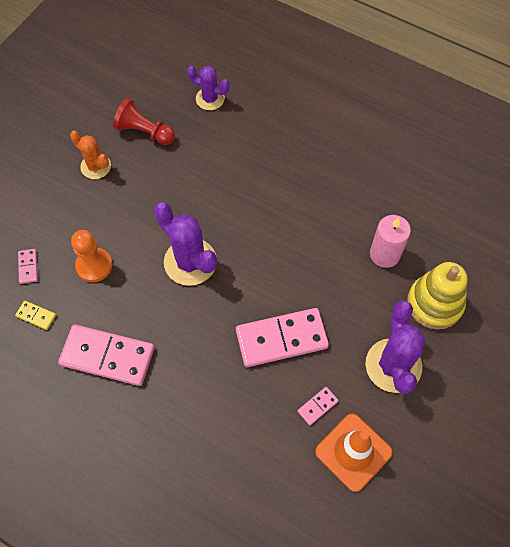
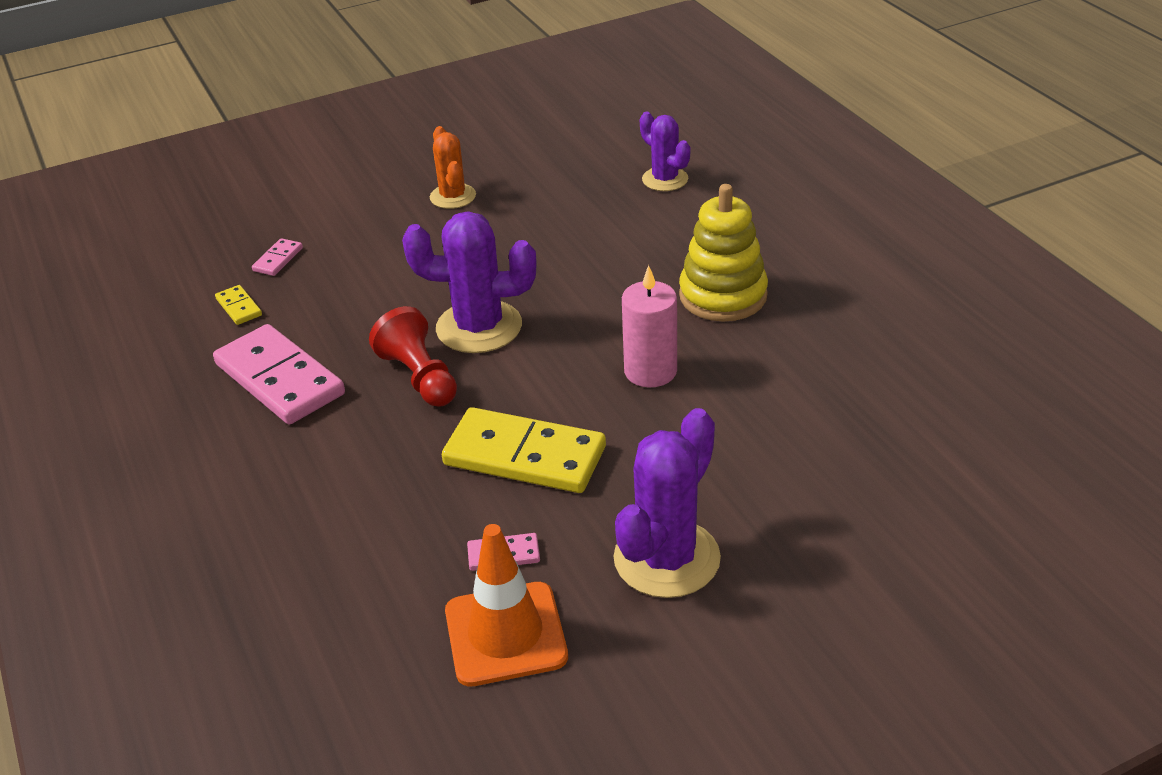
camera: 35 degrees right, 25 degrees down
(94, 265) = (355, 286): orange pawn -> none
(144, 132) = (546, 184): red pawn -> red pawn (419, 377)
(190, 262) = (479, 327): purple cactus -> purple cactus turned 75 degrees counterclockwise
(281, 338) = (525, 456): pink domino -> yellow domino
(384, 254) = (773, 424): pink candle -> pink candle (650, 371)
(434, 303) = (804, 513): yellow stacking toy -> yellow stacking toy (723, 296)

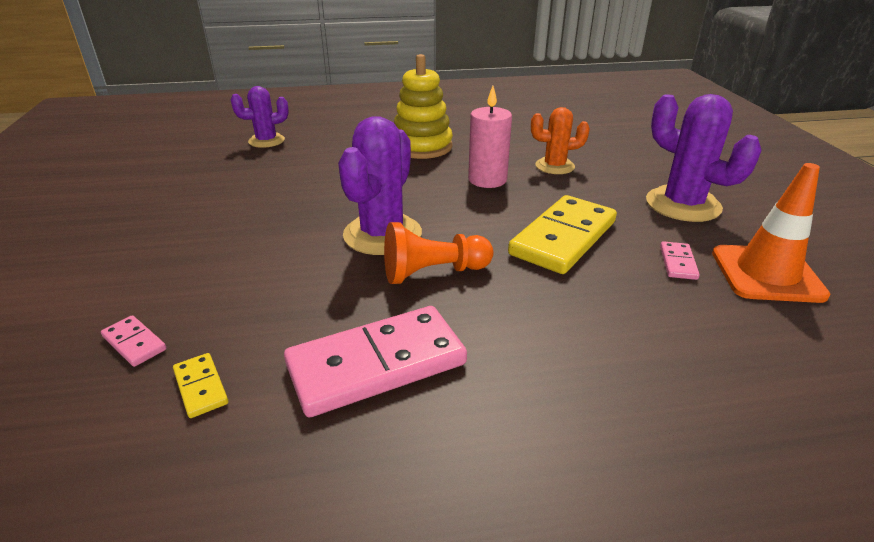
camera: 75 degrees left, 5 degrees down
(239, 307) = (200, 387): yellow domino -> yellow domino turned 75 degrees clockwise
(419, 377) = (433, 272): red pawn -> orange pawn
(453, 196) = (167, 220): orange cactus -> orange cactus (554, 166)

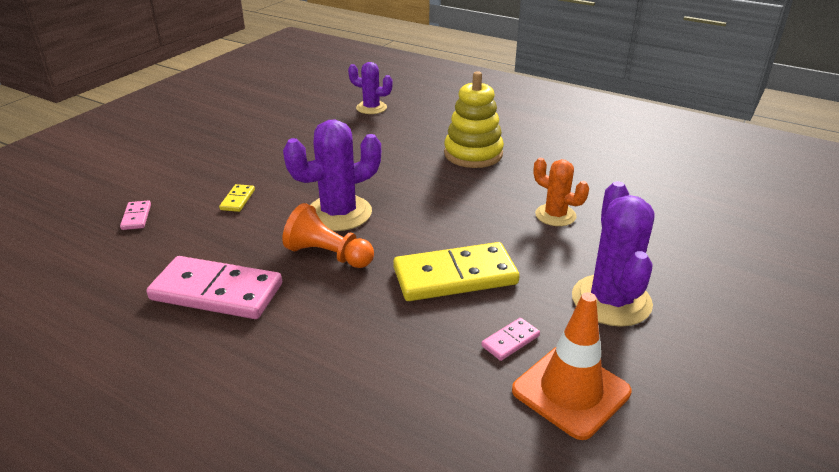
camera: 40 degrees right, 0 degrees up
(200, 387) = (132, 256): yellow domino -> yellow domino (237, 200)
(487, 180) = (477, 203): pink candle -> none

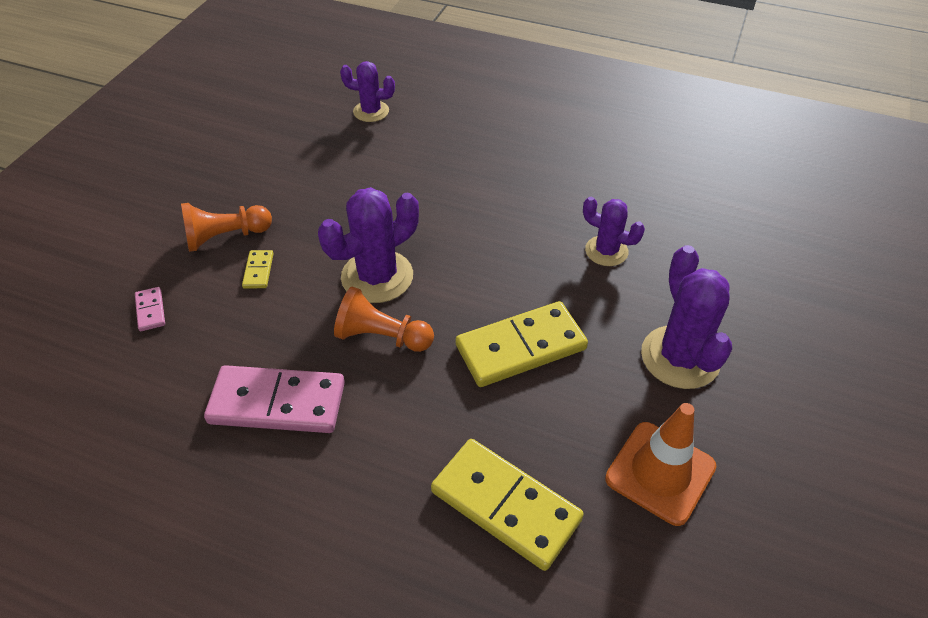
camera: 10 degrees left, 15 degrees up
(219, 175) = (225, 237): none -> orange pawn
(404, 398) = (505, 505): none -> yellow domino
(473, 154) = (502, 172): yellow stacking toy -> none
(510, 341) = (592, 421): pink domino -> none
(555, 215) = (606, 251): orange cactus -> purple cactus

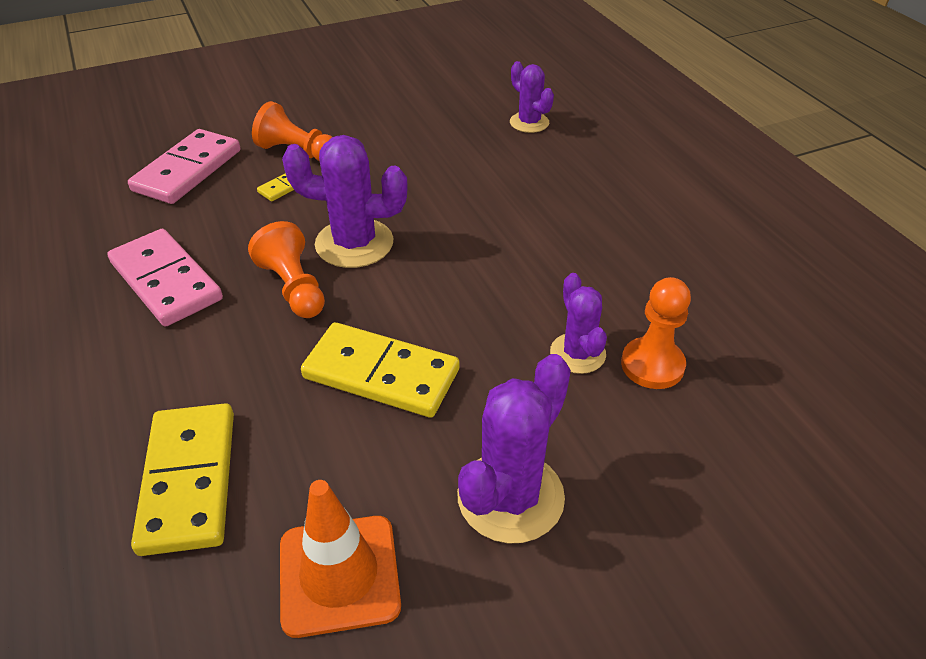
camera: 45 degrees right, 5 degrees down
(150, 310) = (187, 170): pink domino -> pink domino, size x2.30
(649, 230) = (652, 365): none -> orange pawn

